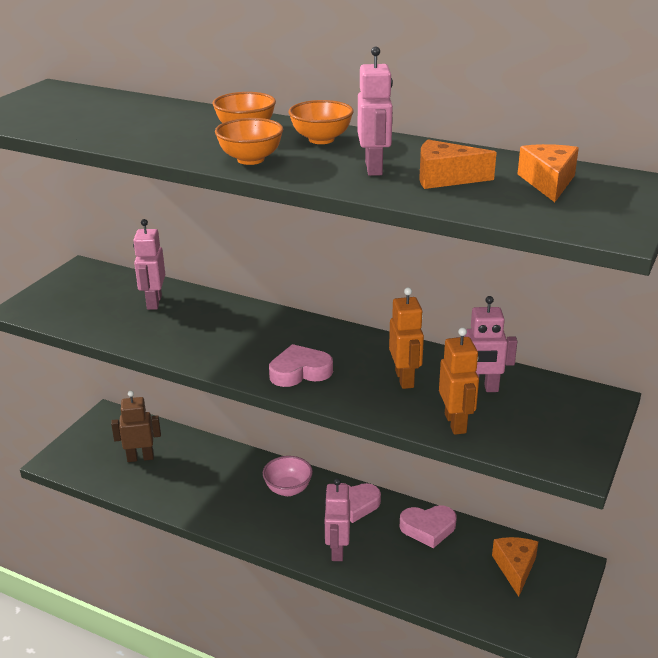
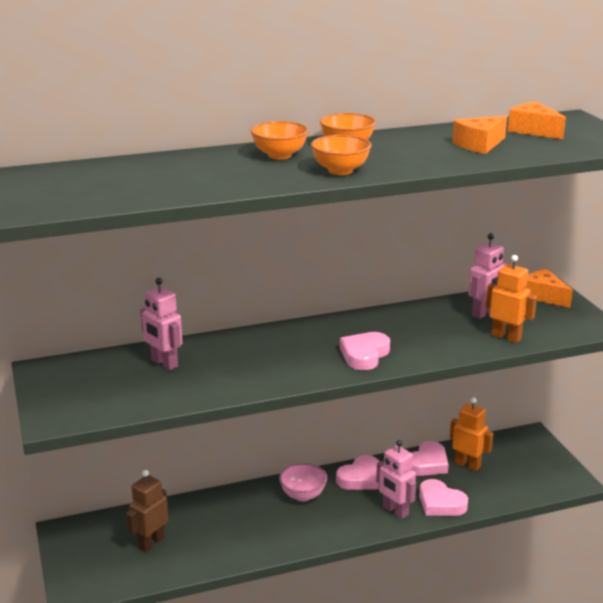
camera: 45 degrees left, 5 degrees down
(374, 168) = (428, 152): pink robot -> none
(385, 570) = (440, 503): none -> pink heart
(405, 379) = (434, 328): orange robot -> orange robot (467, 465)
(515, 568) = (506, 455): orange cheese -> orange cheese (543, 296)

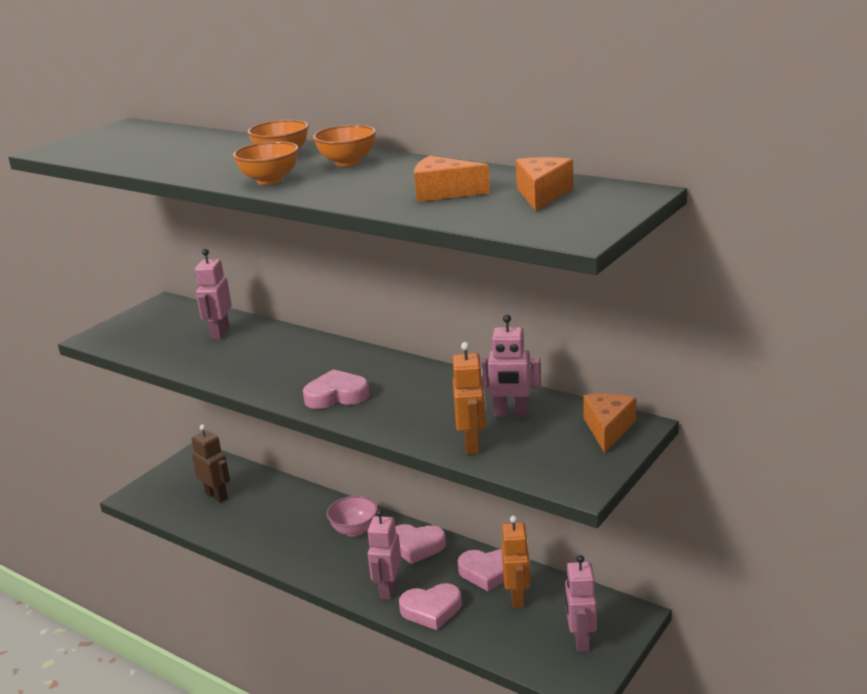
camera: 55 degrees right, 0 degrees up
(151, 542) = (217, 496): brown robot -> brown robot turned 45 degrees clockwise
(440, 503) = (431, 610): pink heart -> pink heart turned 105 degrees counterclockwise
(535, 463) = (580, 640): none -> pink robot

